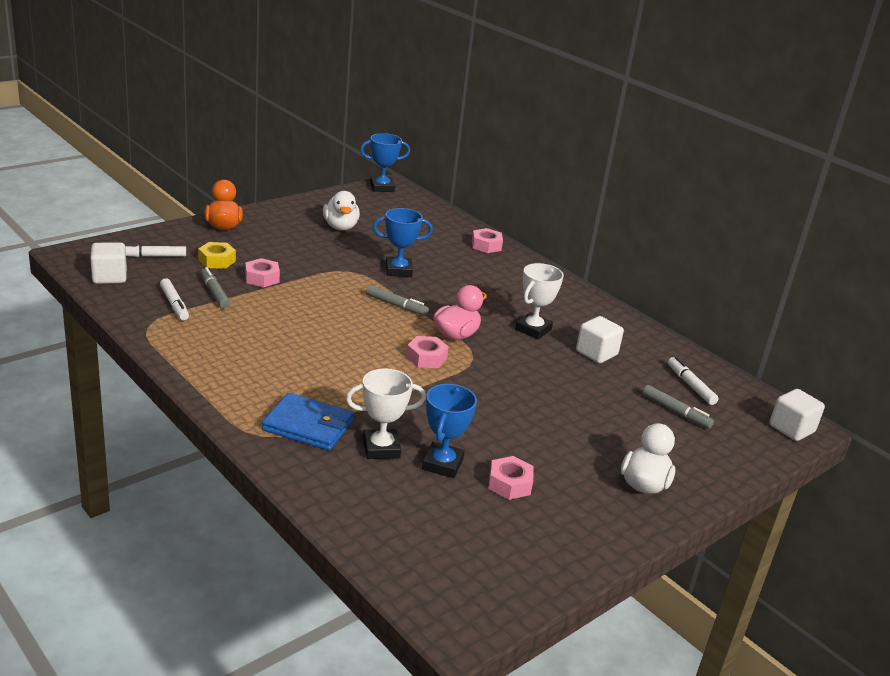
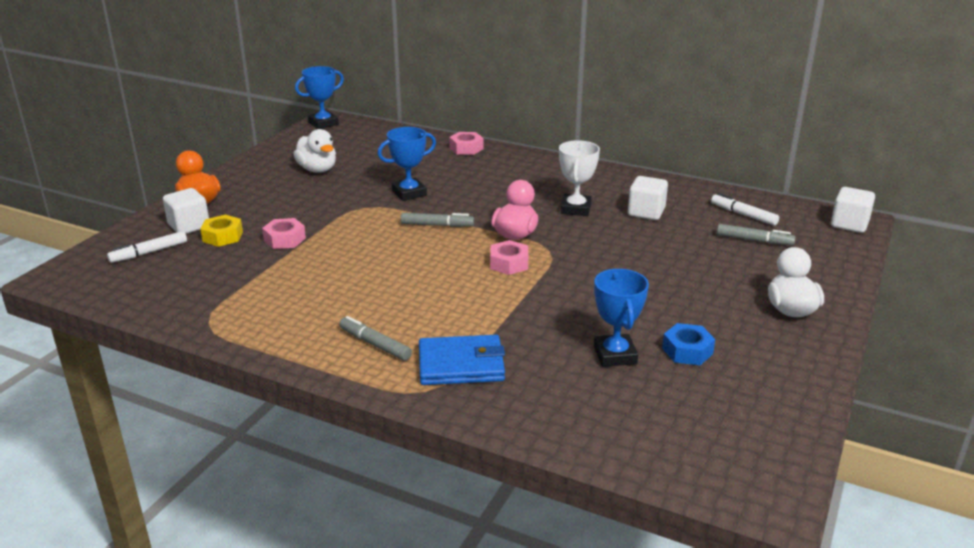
camera: 20 degrees left, 0 degrees up
(109, 277) = (121, 287): white cube -> white cube (189, 226)
(174, 304) = (217, 292): white marker -> none
(214, 293) = (249, 268): grey marker -> grey marker (375, 344)
(381, 448) = (548, 361): white trophy -> none
(509, 484) = (687, 351): pink nut -> blue nut

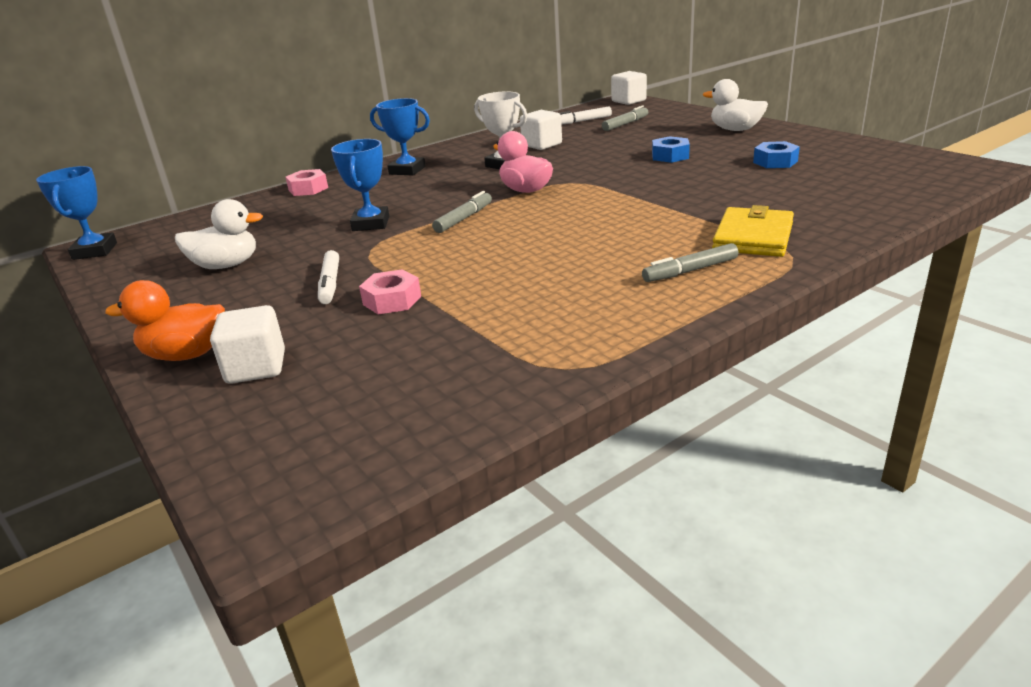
camera: 60 degrees left, 0 degrees up
(149, 252) = (299, 408): white marker -> white marker (330, 284)
(223, 236) = (327, 342): yellow nut -> none
(461, 364) = (753, 237): blue wallet -> yellow wallet
(509, 263) = (579, 199): pink nut -> none
(615, 355) = (768, 182): blue trophy -> blue trophy (407, 170)
(661, 286) = (670, 156): none -> blue nut

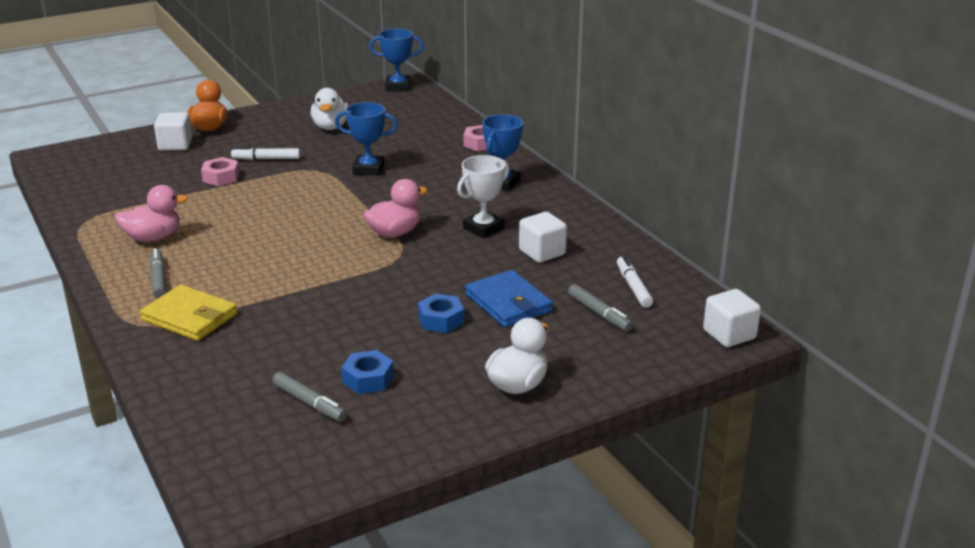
camera: 95 degrees right, 0 degrees up
(464, 218) = (346, 203): grey marker -> grey marker (309, 403)
(590, 300) = (153, 238): none -> pink duck
(628, 144) = (508, 303): none -> blue wallet

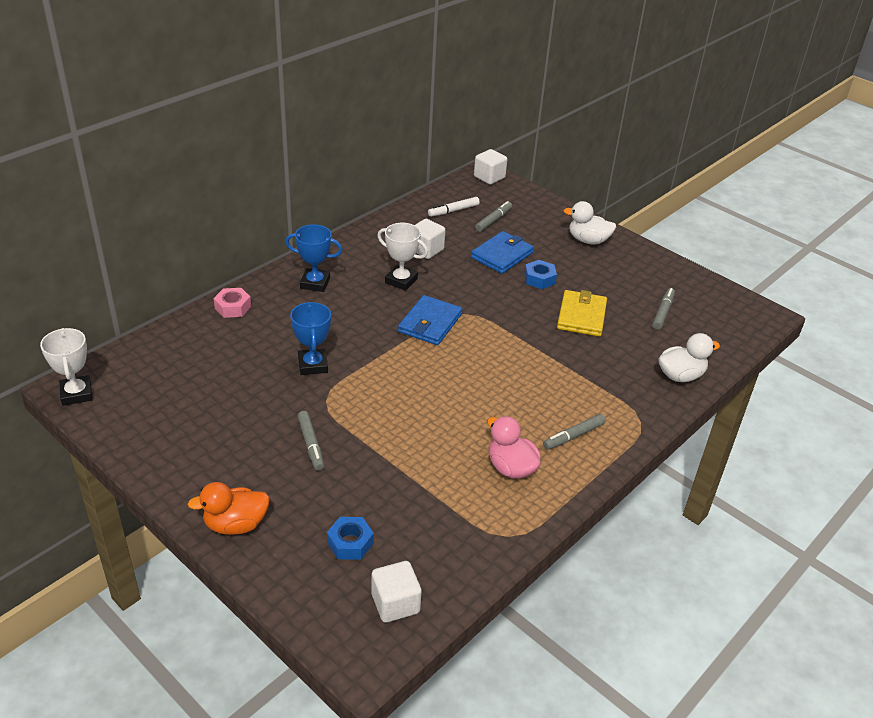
camera: 110 degrees left, 10 degrees up
(175, 145) = (296, 537): white cube -> white cube (395, 603)
(190, 317) = (613, 397): yellow wallet -> yellow wallet (581, 316)
(221, 177) = (367, 465): pink nut -> none
(266, 159) = (311, 444): white marker -> grey marker
(331, 127) = (211, 418): white duck -> white duck (680, 375)
(368, 379) = (623, 295): blue nut -> blue nut (350, 543)
(394, 233) = (430, 323): pink duck -> blue wallet
(398, 87) = (76, 393): blue trophy -> white trophy

